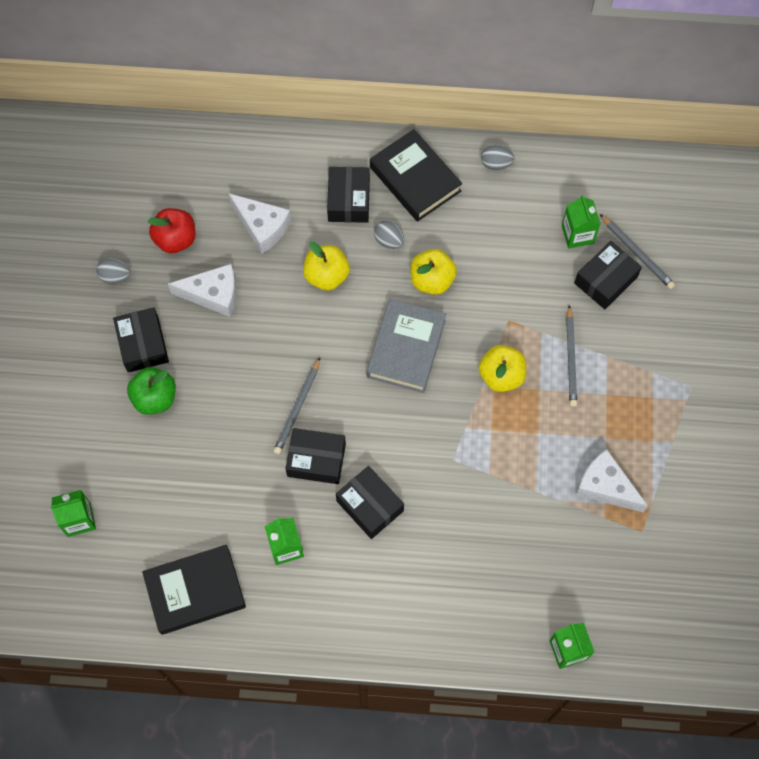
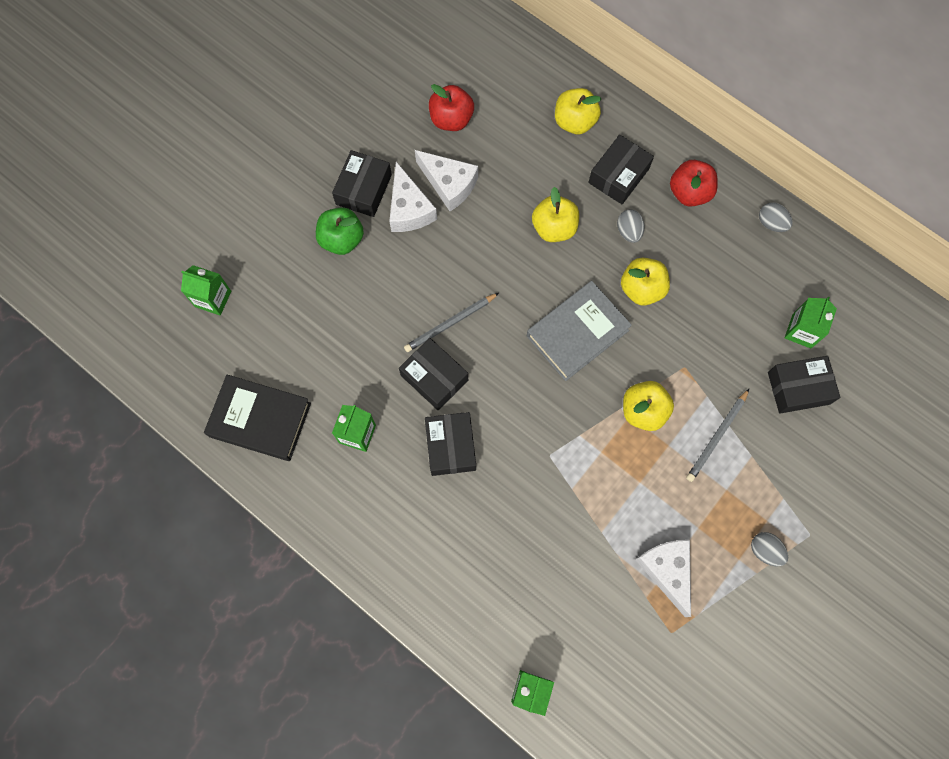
camera: 35 degrees right, 5 degrees up
(115, 276) = (381, 120): grey egg -> grey egg (765, 550)
(262, 227) = (529, 153): white cheese -> white cheese (409, 209)
(281, 178) = (574, 122): none -> yellow apple
(415, 179) = (689, 192): black book -> red apple
(637, 253) = (845, 383): grey pencil -> none

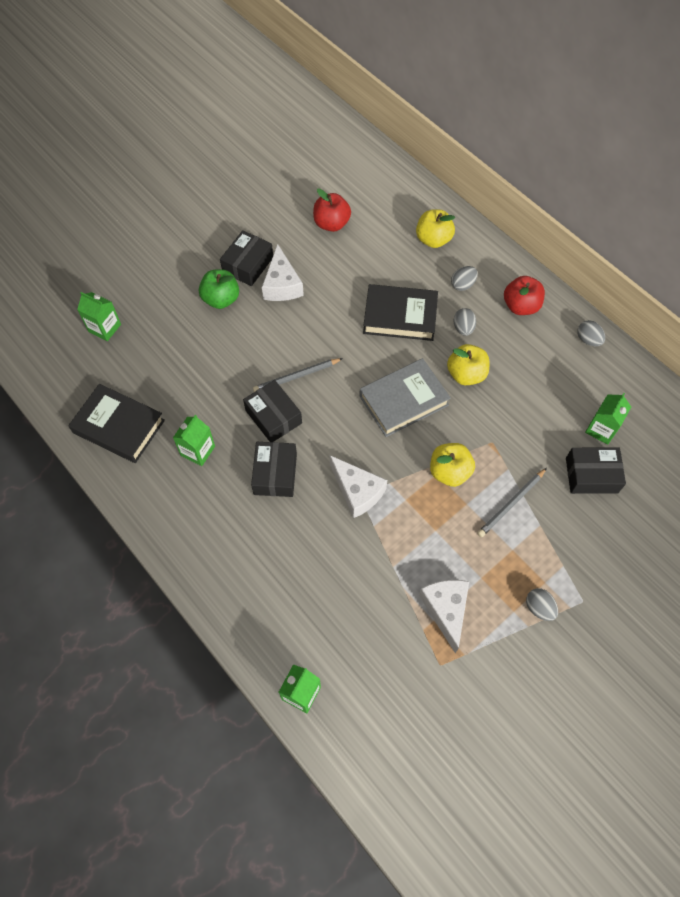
camera: 10 degrees right, 10 degrees down
(449, 184) = (319, 271): white cheese -> white cheese (357, 491)
(554, 228) = (400, 316): yellow apple -> black book
(618, 176) = (462, 285): black box -> grey egg

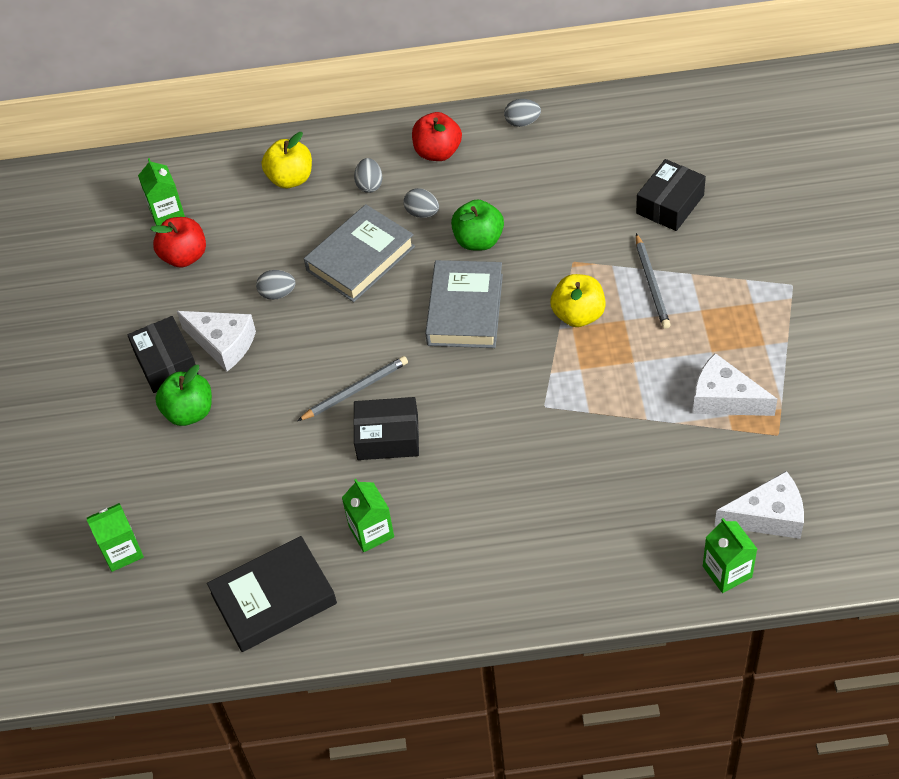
camera: 50 degrees left, 10 degrees down
(275, 474) = (459, 471): black box -> none
(296, 376) = (355, 390): grey pencil -> grey pencil turned 135 degrees counterclockwise
(357, 491) = (538, 406): white cheese -> white cheese (768, 516)
(400, 316) = (360, 258): black book -> grey book
(466, 374) = (478, 240): yellow apple -> green apple
(539, 608) = (775, 322): grey egg -> grey egg (277, 294)
(601, 429) = (627, 168): green carton -> green carton (167, 213)

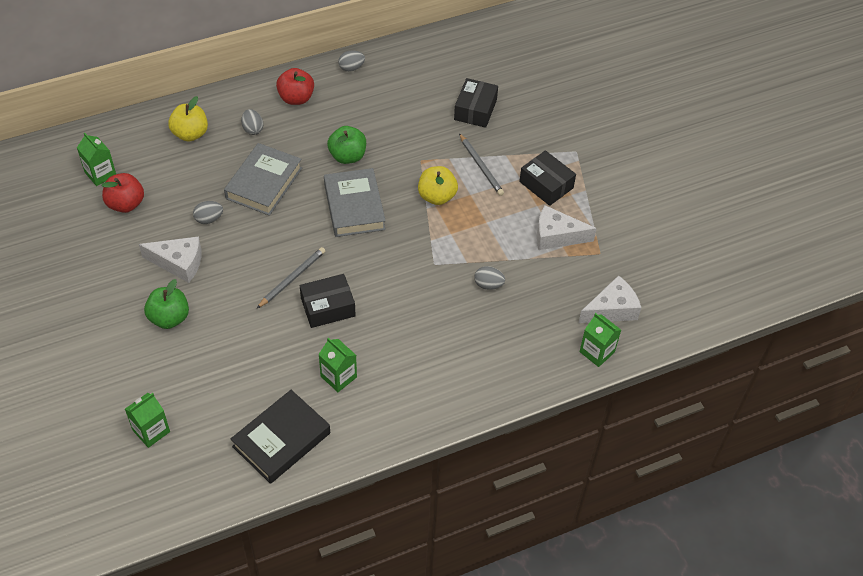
camera: 25 degrees left, 0 degrees up
(166, 363) = (138, 285): black box -> black box (546, 185)
(422, 213) = (299, 143): grey egg -> grey egg (488, 285)

